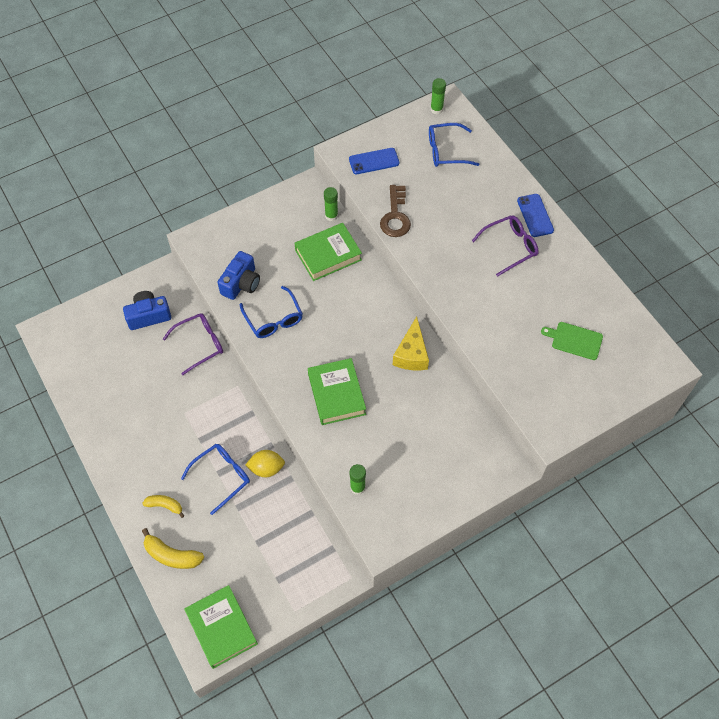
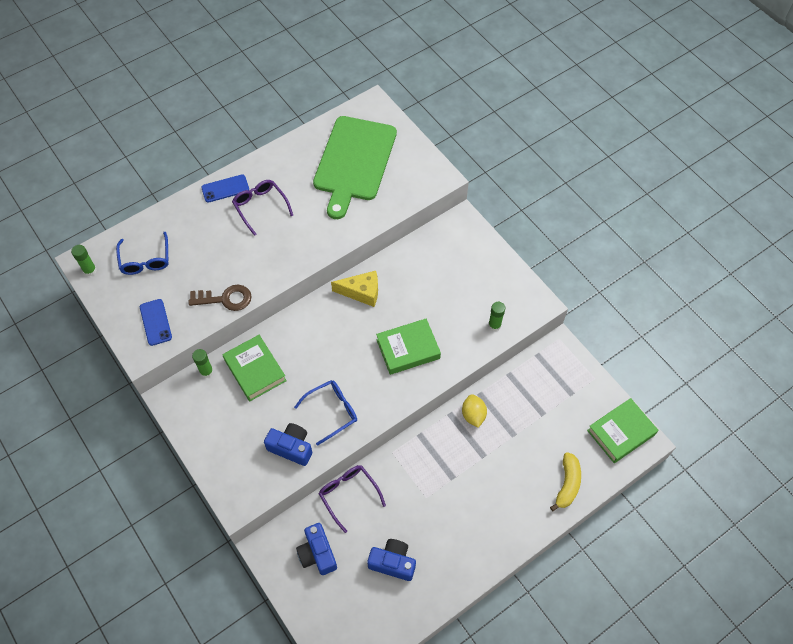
camera: 95 degrees left, 0 degrees up
(126, 378) = (393, 562): none -> blue camera
(165, 506) = (522, 499): yellow banana -> none
(221, 477) = (487, 453): blue glasses -> none
(575, 340) = (354, 162): green cutting board -> green cutting board, size x2.45

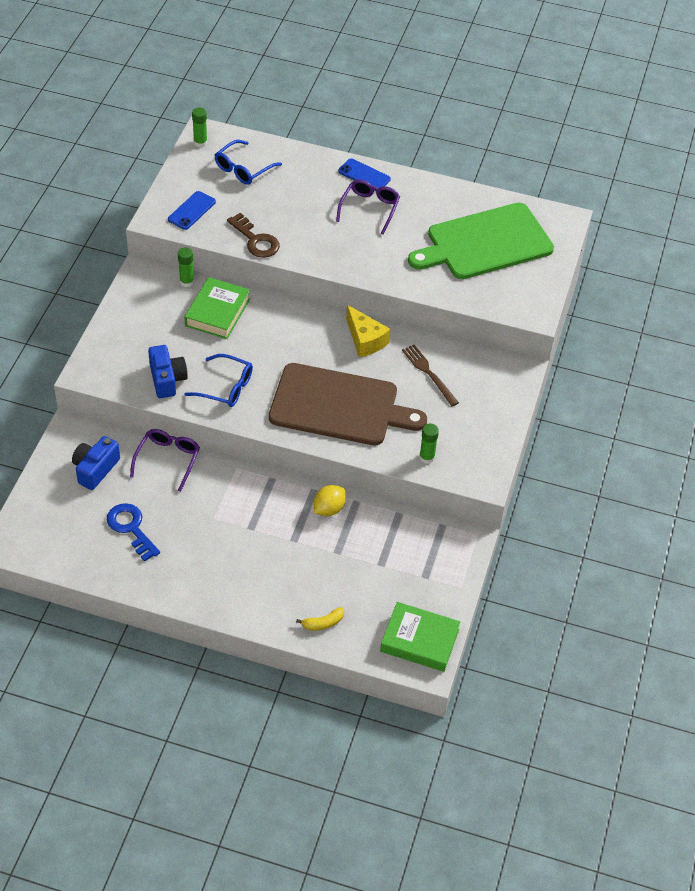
camera: 50 degrees right, 10 degrees down
(393, 562) = (131, 528): blue camera -> blue key
(408, 349) = (339, 406): green book -> brown cutting board
(423, 274) = (429, 373): none -> brown fork
(567, 484) = (323, 623): yellow banana -> yellow banana, size x0.65

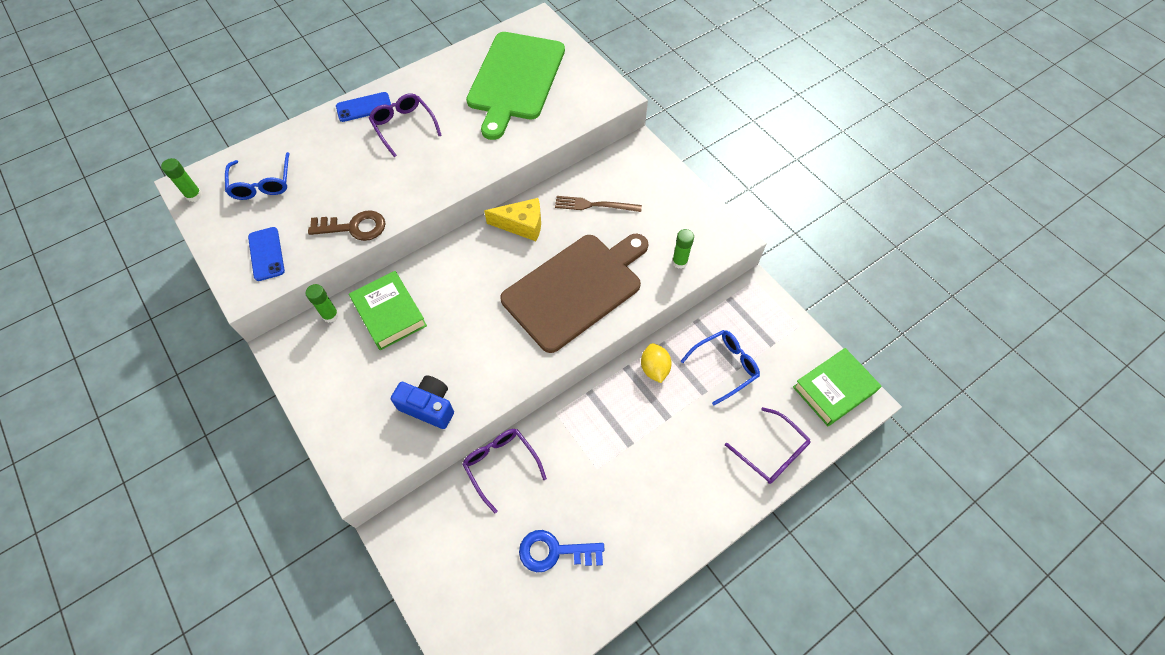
camera: 50 degrees left, 10 degrees up
(95, 469) = (459, 540): blue camera -> none
(225, 387) = (480, 363): blue glasses -> blue glasses (724, 367)
(323, 623) = (771, 452): yellow banana -> purple glasses

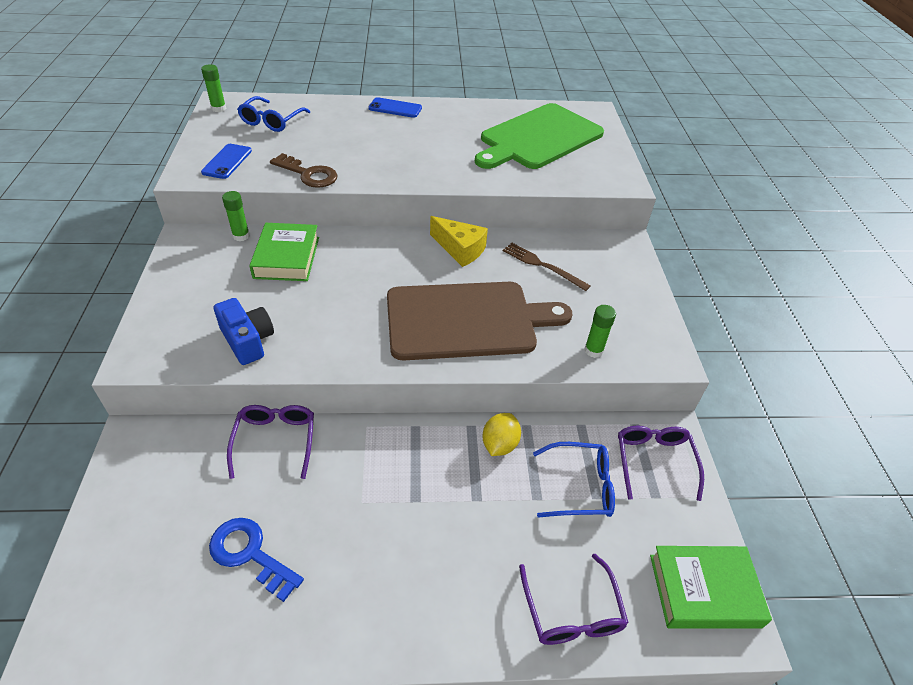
camera: 30 degrees right, 15 degrees down
(404, 127) = (414, 131): purple glasses -> purple glasses (654, 462)

